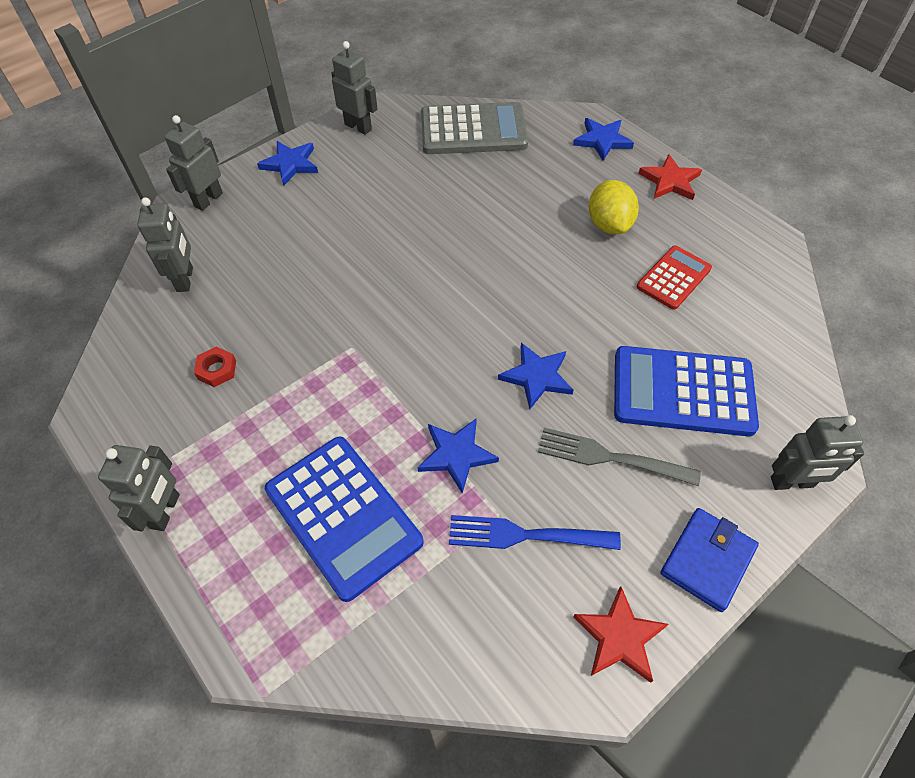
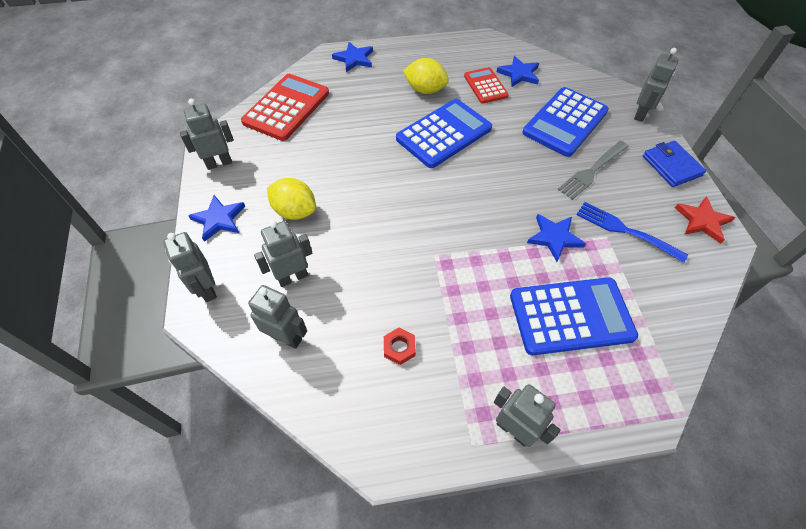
camera: 60 degrees left, 0 degrees up
(255, 249) = (293, 277): none -> grey robot
(336, 209) = (295, 211): none -> yellow lemon
(473, 130) = (286, 108): grey calculator -> red calculator
(526, 535) = (625, 231): blue fork -> blue fork turned 90 degrees clockwise
(537, 377) = (518, 174): blue star -> blue star (519, 74)
(547, 275) = (444, 134): none -> blue calculator
(670, 181) = (412, 51): red star -> none

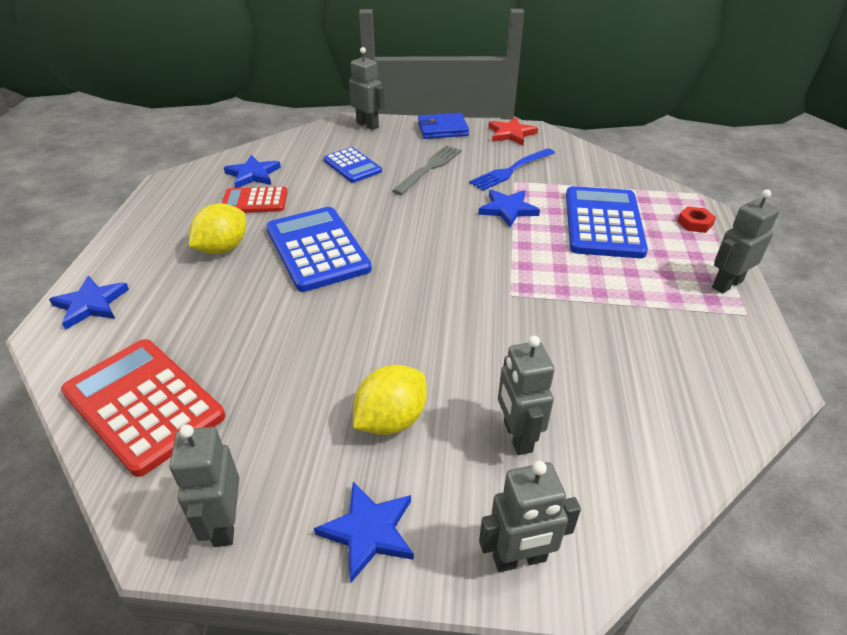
camera: 75 degrees left, 15 degrees down
(286, 337) = (618, 455): grey robot -> none
(399, 348) = (636, 346): red nut -> red nut (695, 223)
(565, 122) = (352, 166): blue calculator -> blue calculator, size x0.59
(592, 171) = (429, 168): grey fork -> grey fork turned 120 degrees counterclockwise

